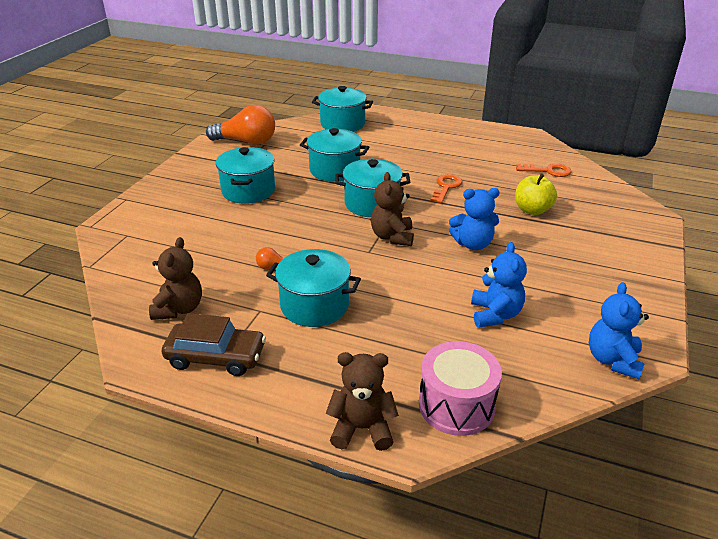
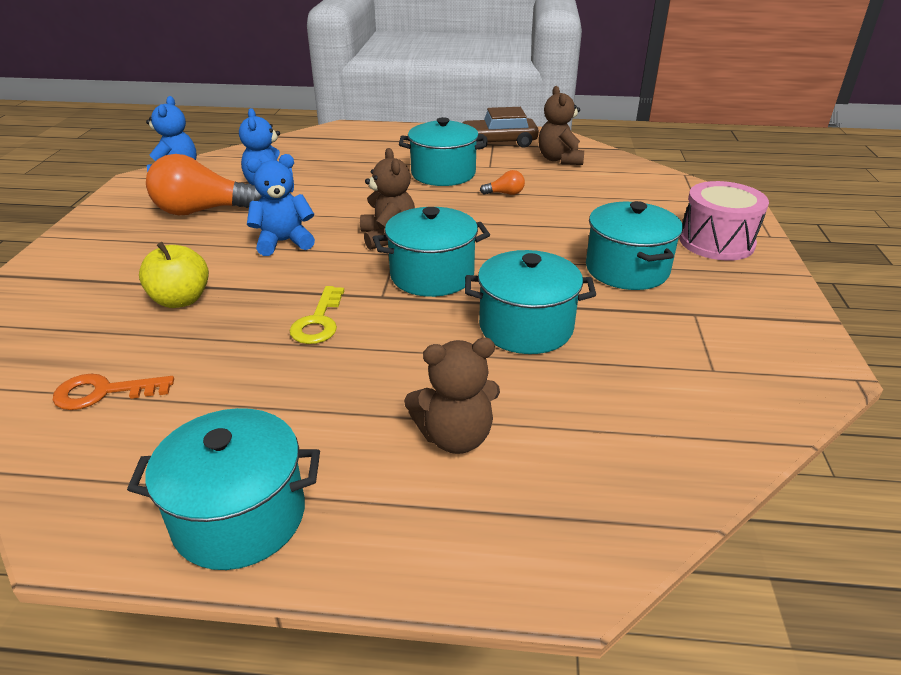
camera: 165 degrees right, 0 degrees up
(247, 142) = (755, 371): orange light bulb -> orange light bulb (202, 211)
(342, 124) = (606, 481): turquoise pot -> turquoise pot (239, 516)
(362, 428) = (374, 129): brown teddy bear -> brown teddy bear (455, 437)
(446, 187) = (318, 321): orange key -> yellow key
(456, 405) = (311, 142): pink drum -> pink drum (716, 242)

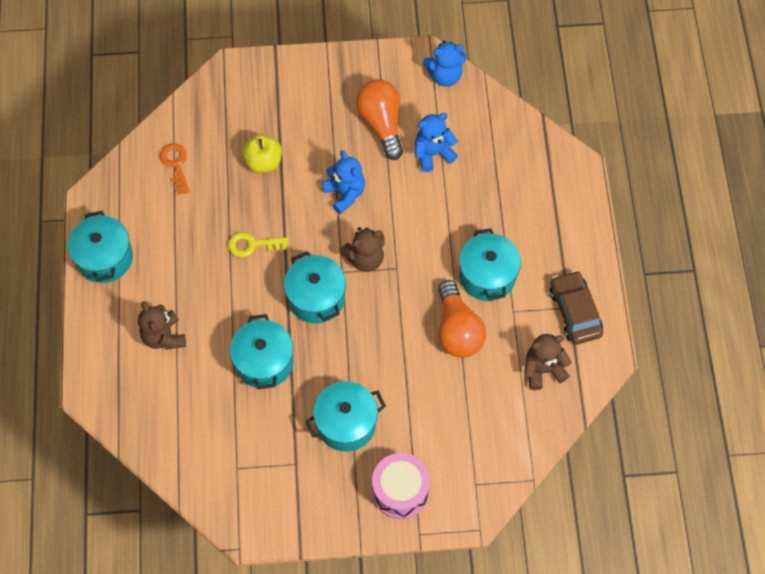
camera: 80 degrees right, 30 degrees up
(505, 193) = (457, 330): orange light bulb -> orange light bulb, size x2.33

